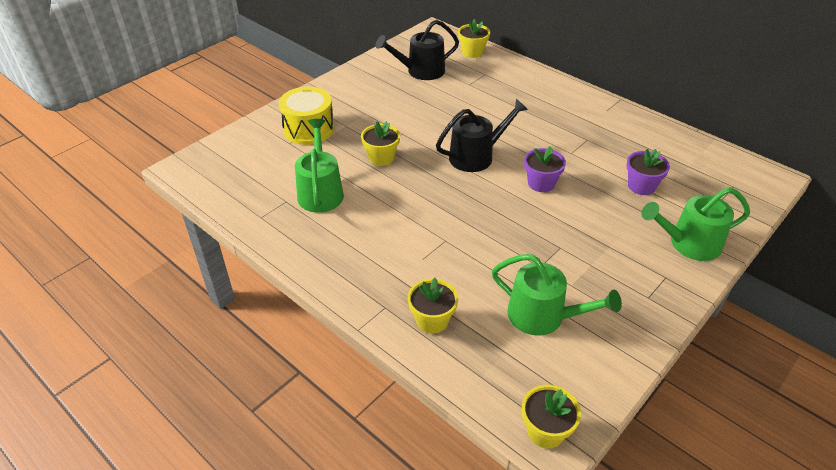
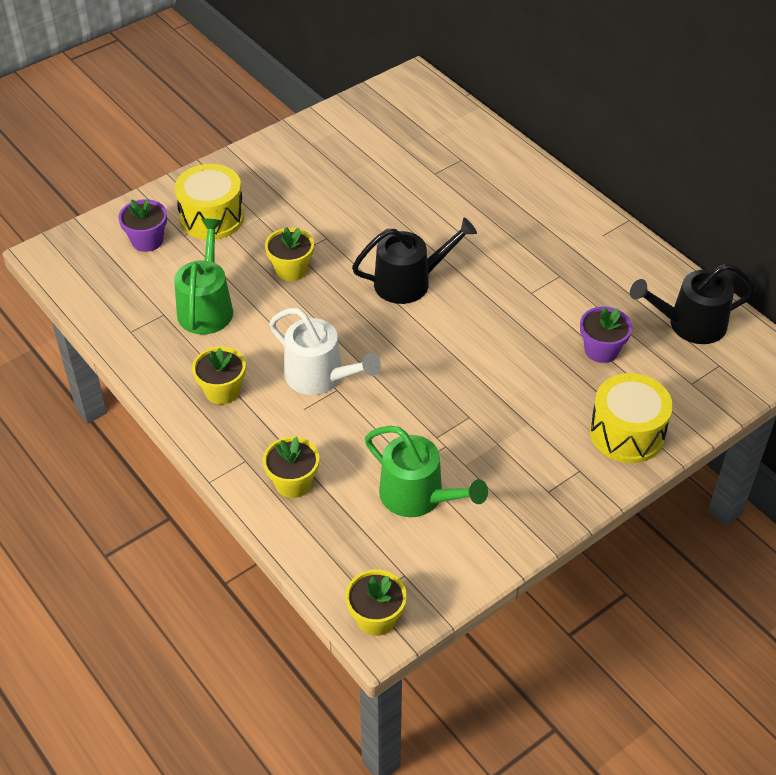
camera: 10 degrees right, 5 degrees up
(421, 71) = (377, 145): black watering can -> black watering can (690, 324)
(428, 232) = (320, 376): none -> white watering can
(472, 52) = (456, 122): yellow flower pot -> yellow flower pot (222, 391)
(541, 183) = (477, 330): purple flower pot -> purple flower pot (147, 240)
(689, 243) = (627, 433): green watering can -> yellow drum

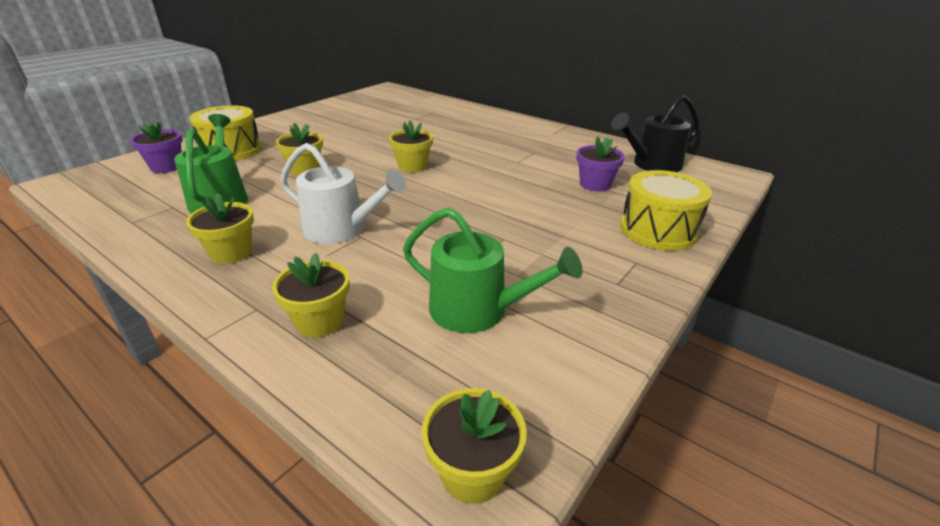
camera: 15 degrees left, 15 degrees down
(409, 282) = (412, 166): black watering can -> yellow flower pot

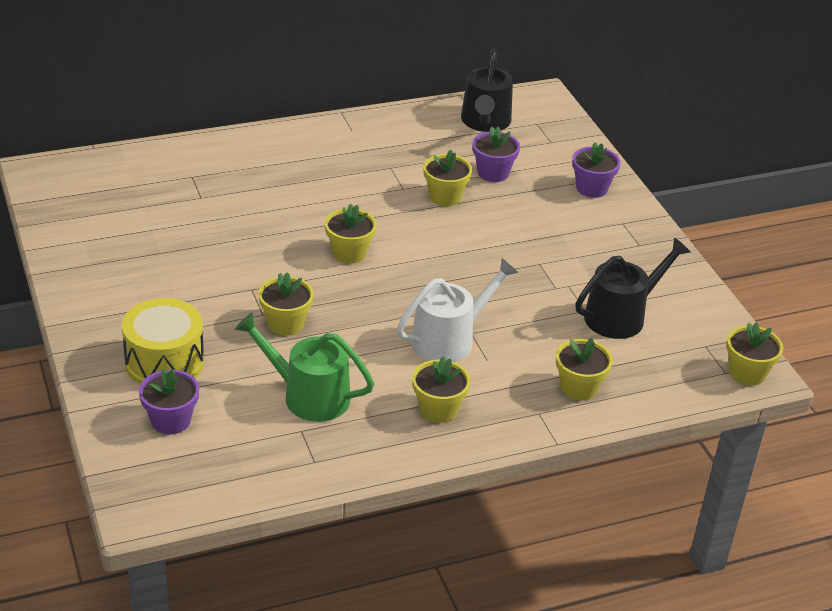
camera: 60 degrees left, 5 degrees up
(477, 310) = (620, 316): green watering can -> black watering can
(532, 177) = (445, 196): none -> yellow flower pot
(658, 230) = (591, 188): yellow drum -> purple flower pot

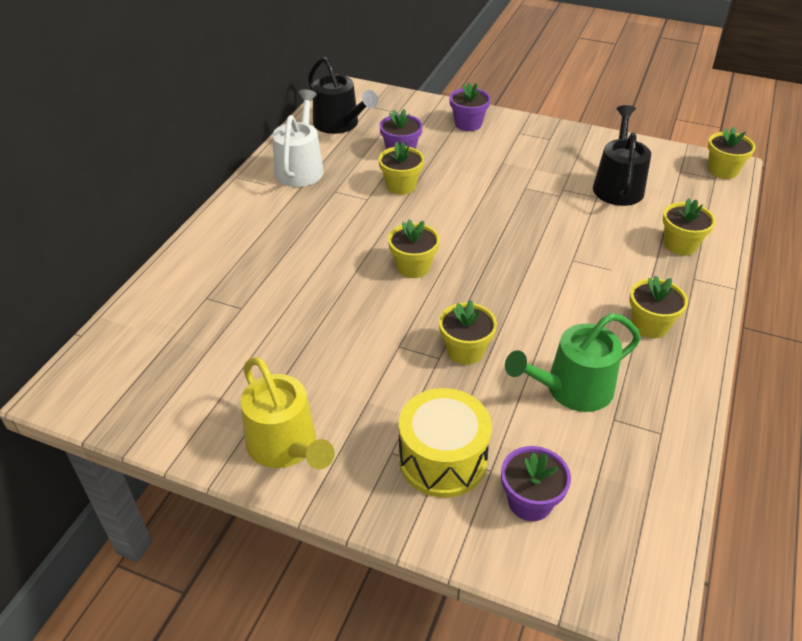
camera: 45 degrees left, 5 degrees up
(99, 287) = (285, 446): none -> yellow watering can
(449, 339) = (570, 274): white watering can -> white watering can (300, 168)

